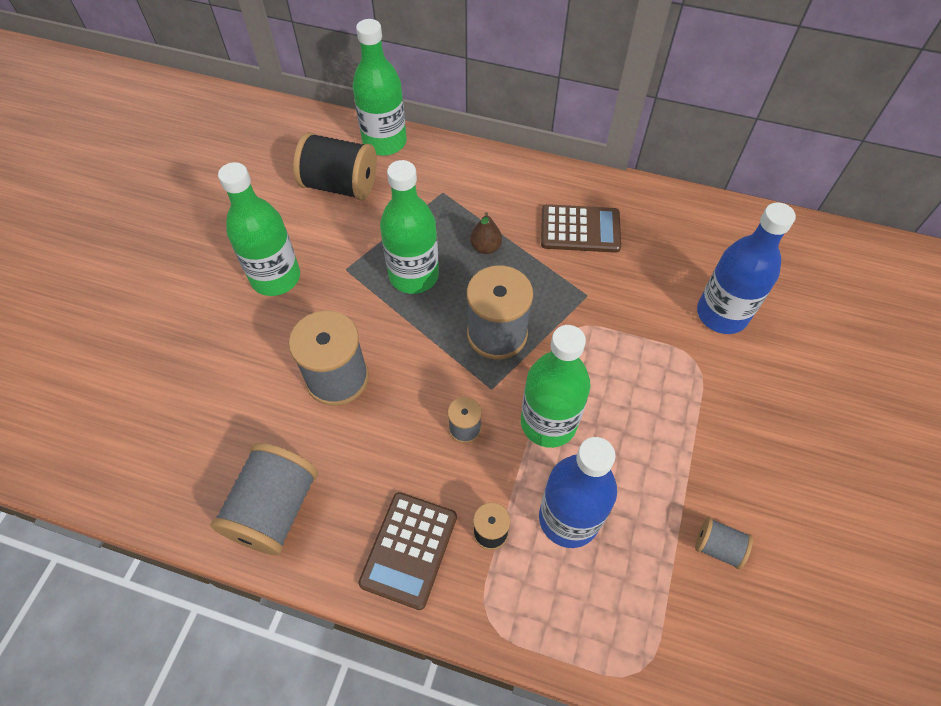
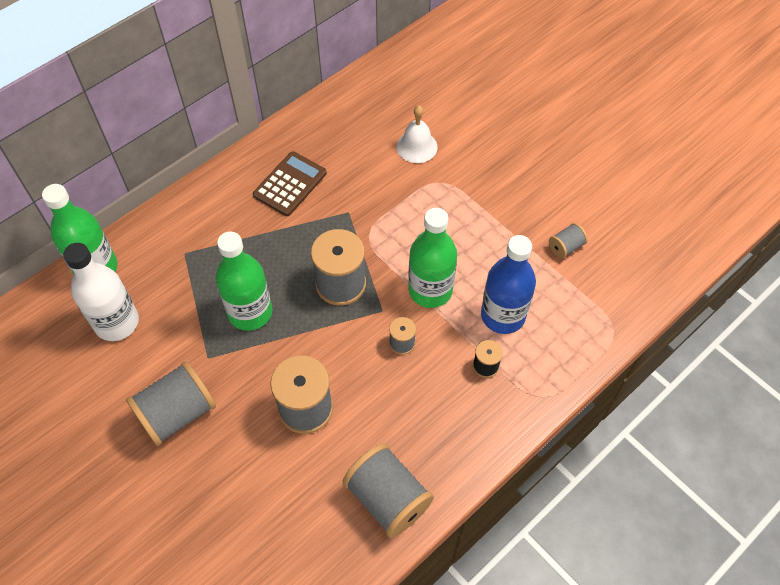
camera: 60 degrees left, 0 degrees up
(276, 277) = (177, 413): green bottle -> grey spool
(340, 185) = (117, 322): black spool -> white bottle
(409, 549) = (469, 421): brown calculator -> none
(485, 247) = (260, 251): brown pear -> none
(721, 314) = (416, 146): blue bottle -> white bell

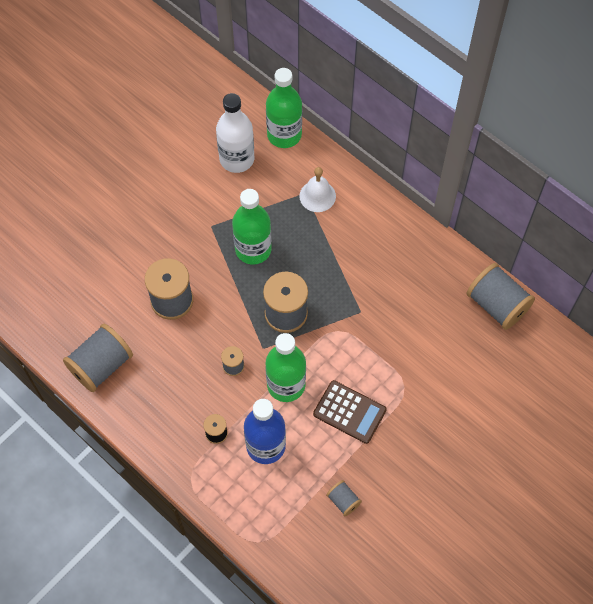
camera: 85 degrees right, 5 degrees up
(177, 413) = (163, 214): grey spool -> grey spool (496, 305)
(290, 184) = (384, 261): brown calculator -> brown calculator (349, 412)
(416, 146) = (443, 363): white bell -> white bell (317, 196)

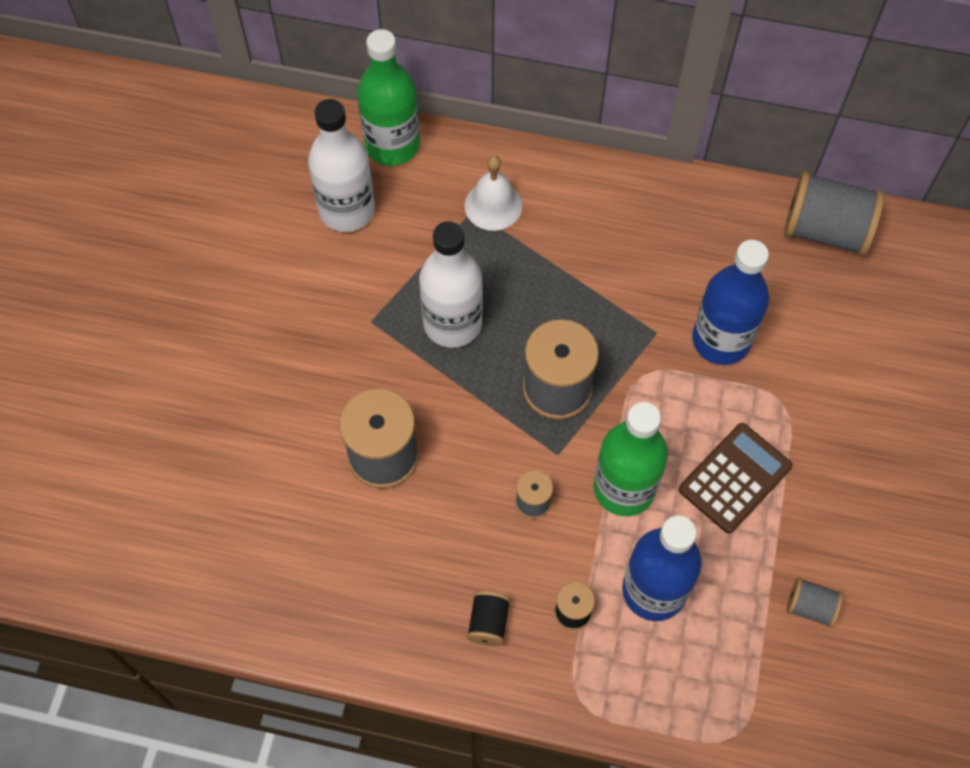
camera: 30 degrees left, 0 degrees up
(101, 366) = (340, 608): grey spool -> none
(170, 414) = (488, 623): none -> black spool
(253, 249) = (452, 323): green bottle -> white bottle
(349, 412) = (735, 478): brown calculator -> brown calculator turned 45 degrees counterclockwise
(393, 334) = (721, 340): none -> blue bottle

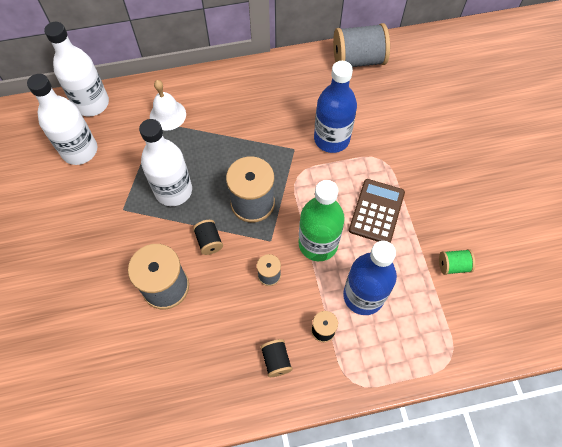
camera: 25 degrees left, 0 degrees up
(392, 145) = (92, 104): green bottle -> white bottle
(470, 418) = (209, 241): none -> black spool
(810, 607) = (453, 266): grey spool -> green spool

